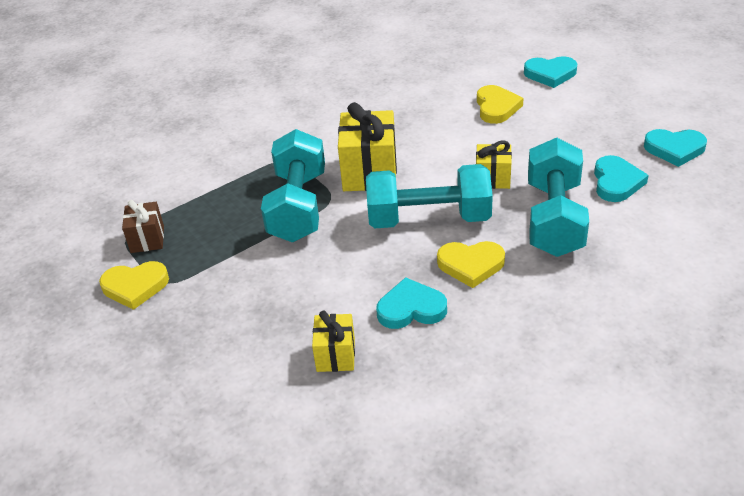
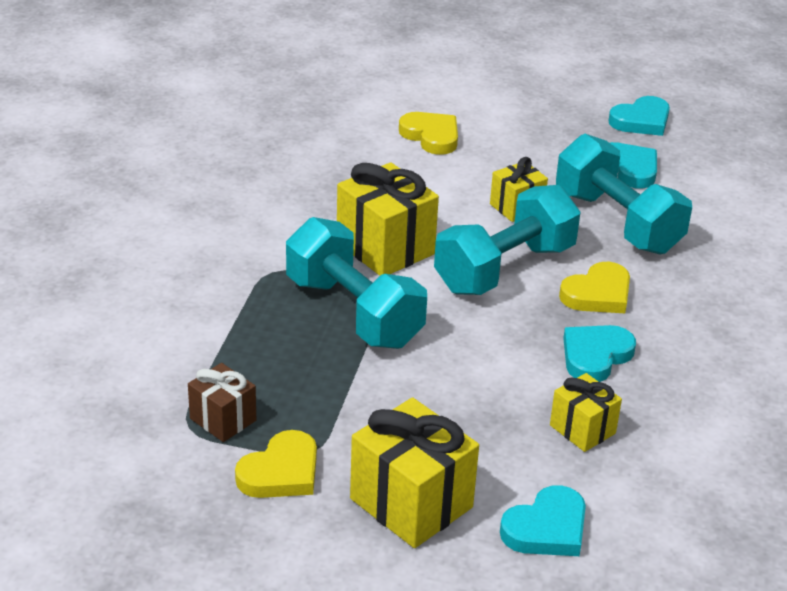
camera: 45 degrees left, 5 degrees down
(174, 345) = (411, 503): none -> yellow gift
(550, 74) = (442, 85): turquoise heart -> turquoise heart (546, 528)

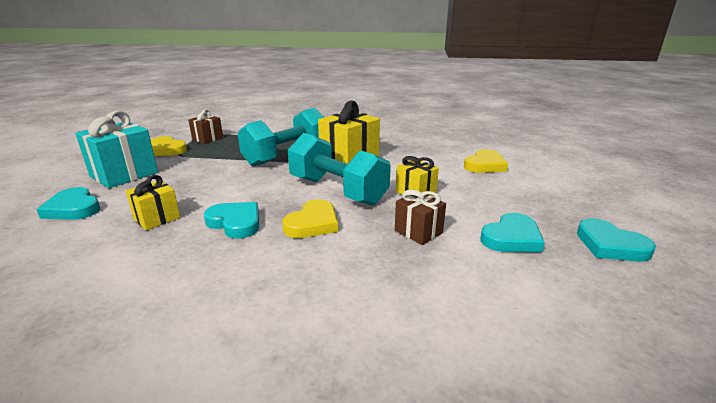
camera: 85 degrees right, 10 degrees down
(411, 503) = (124, 174): yellow gift -> turquoise gift
(598, 294) = (313, 223): yellow heart -> yellow heart turned 105 degrees counterclockwise
(617, 222) = (418, 232): turquoise dumbbell -> brown gift

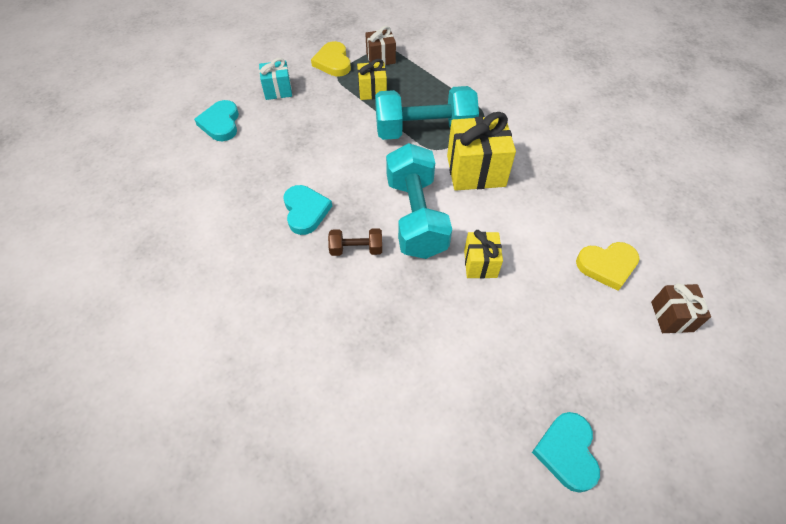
camera: 40 degrees right, 30 degrees up
(124, 174) = (278, 90): turquoise gift -> turquoise gift, size x0.57
(157, 218) = (261, 171): yellow gift -> yellow gift (372, 91)
(313, 223) = (356, 249): yellow heart -> brown dumbbell
(418, 232) = (424, 315): brown gift -> brown gift (672, 316)
(512, 238) = (490, 378): turquoise heart -> none

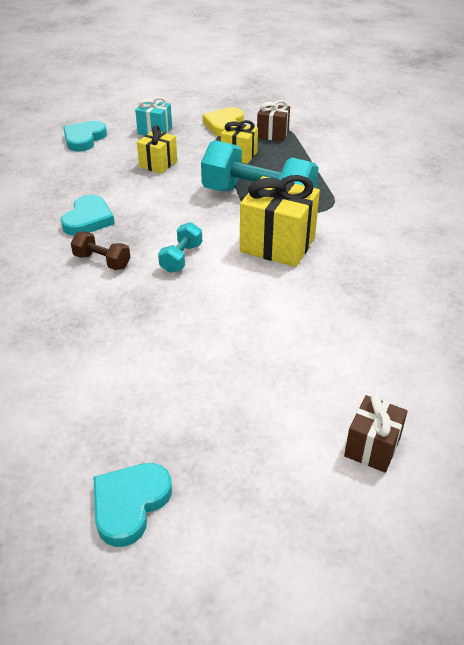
camera: 30 degrees right, 15 degrees down
(416, 216) = (181, 258): turquoise dumbbell -> turquoise dumbbell, size x0.46
(480, 264) = (205, 316): yellow gift -> yellow gift (158, 164)
(607, 266) = (340, 372): yellow heart -> none

